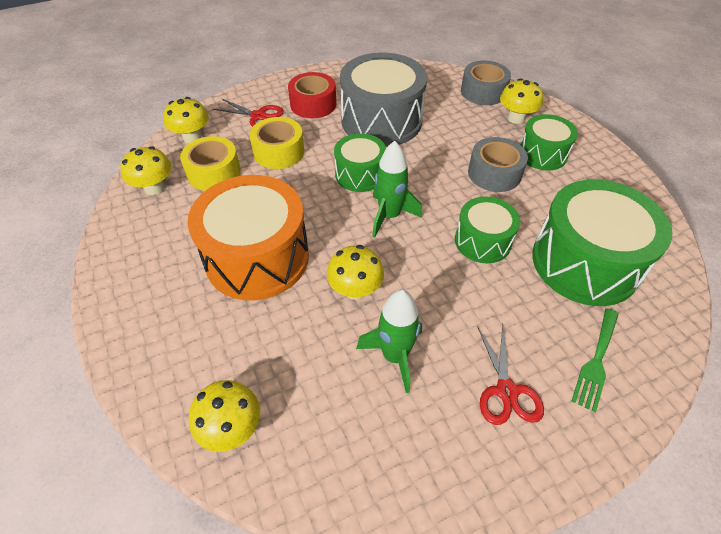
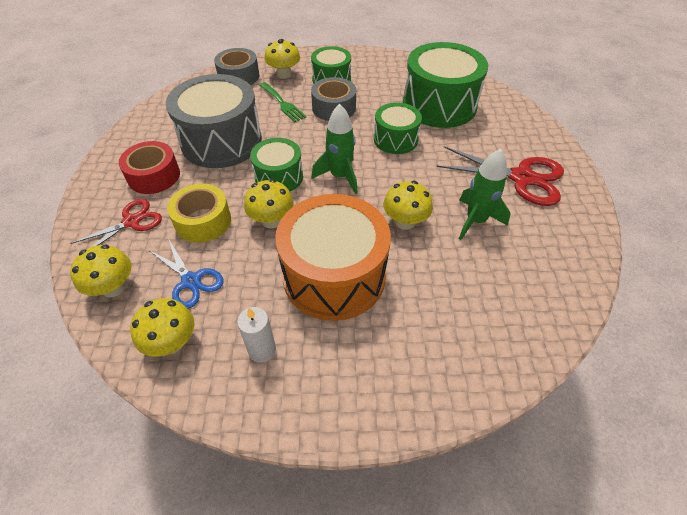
camera: 65 degrees left, 0 degrees up
(162, 240) = (262, 350): none -> white candle
(214, 172) = (191, 281): yellow tape -> blue scissors
(232, 428) = (506, 339): yellow mushroom -> yellow mushroom (272, 220)
(506, 391) = (521, 178): red scissors -> red scissors, size x1.60
(596, 362) = (514, 133): green fork -> green fork (283, 103)

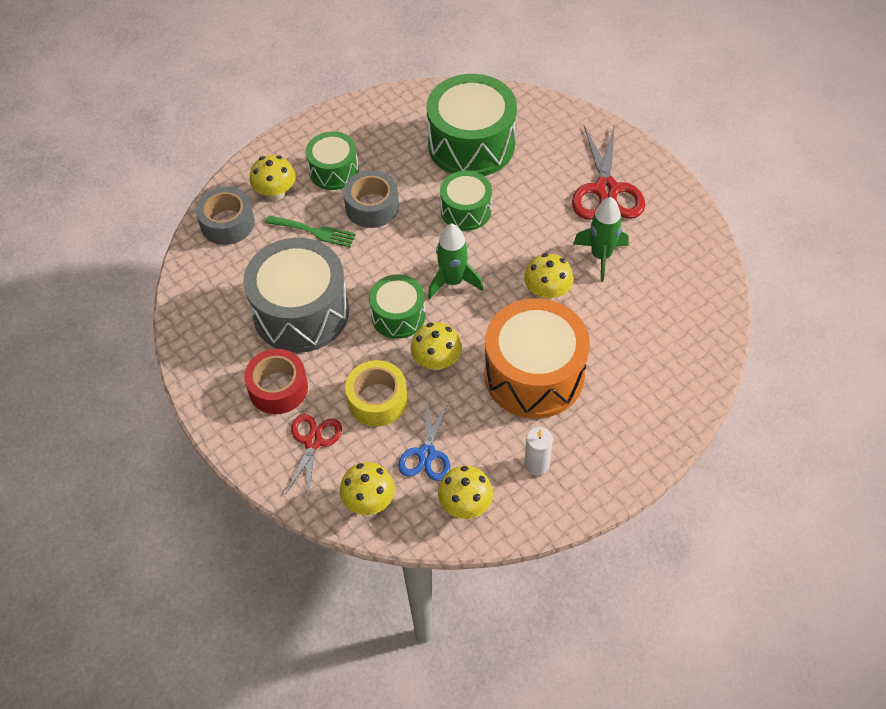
camera: 35 degrees left, 5 degrees up
(191, 281) = (426, 454): blue scissors -> blue scissors turned 90 degrees clockwise
(521, 178) = (606, 190): red scissors -> red scissors turned 105 degrees clockwise

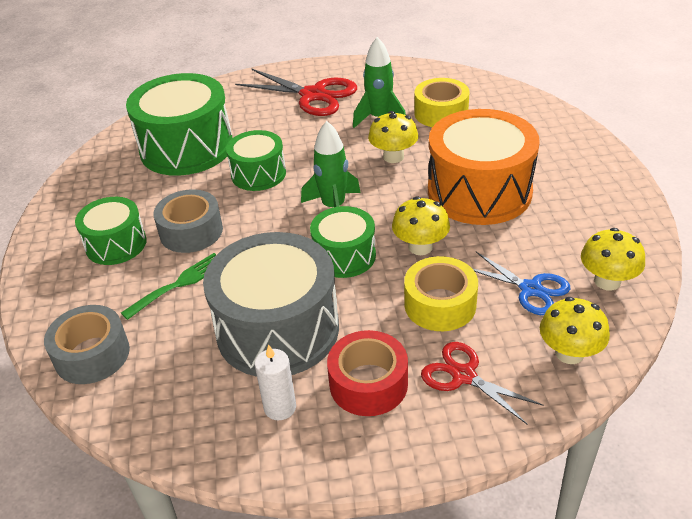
camera: 60 degrees left, 15 degrees down
(275, 193) = (94, 298): yellow mushroom -> none
(536, 464) = (581, 221): white candle -> white candle (280, 407)
(640, 299) = (441, 113): none -> yellow tape

